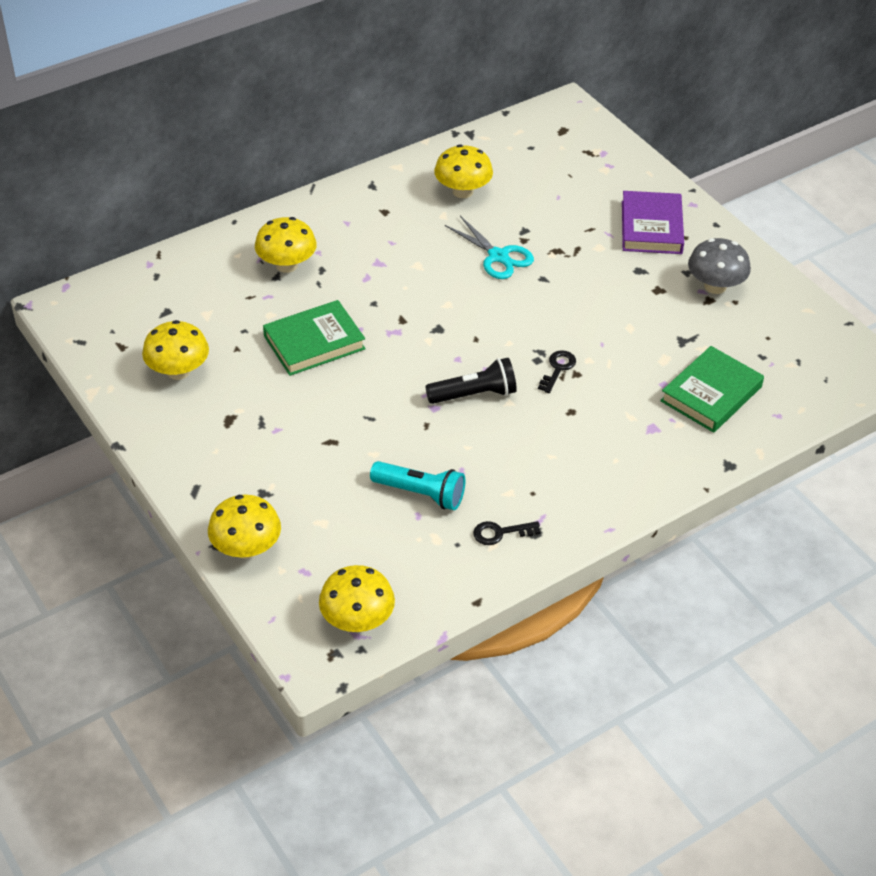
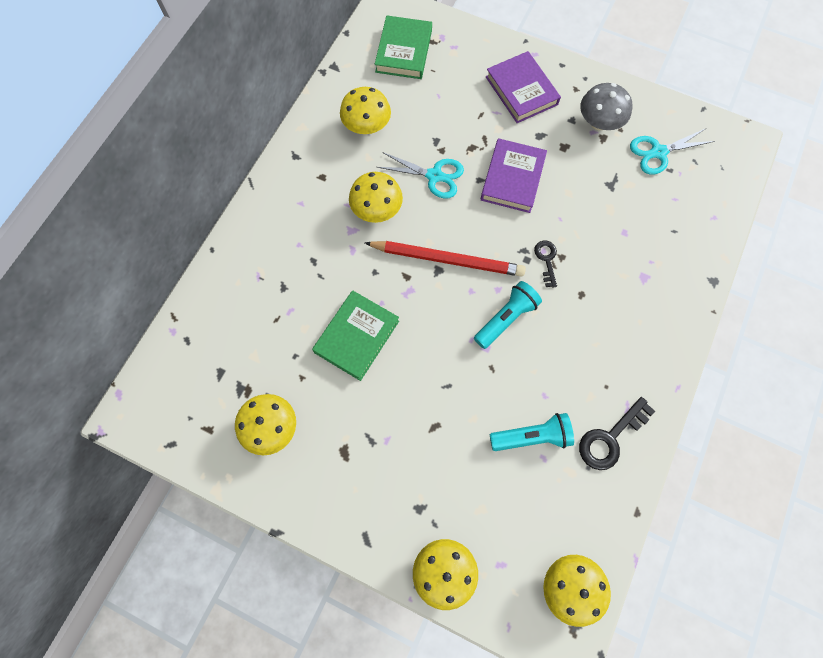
camera: 30 degrees left, 25 degrees up
(287, 265) = (283, 271): yellow mushroom -> yellow mushroom (377, 210)
(454, 324) = (447, 259): none -> red pencil
(474, 394) = (506, 318): black flashlight -> turquoise flashlight
(500, 533) = (610, 438): black key -> black key, size x1.63
(579, 291) = (512, 178): none -> purple book
(711, 394) = (660, 223): green book -> green book (403, 51)
(761, 337) = (658, 152): none -> turquoise scissors

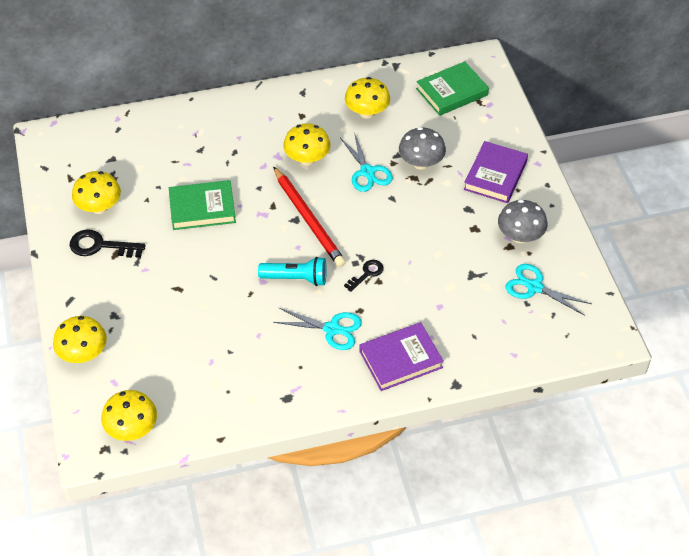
camera: 50 degrees right, 20 degrees down
(460, 130) = (421, 163): none -> grey mushroom
(512, 178) = (413, 215): purple book -> purple book (400, 359)
(532, 436) = (221, 345): turquoise flashlight -> none
(585, 331) = (332, 329): none -> turquoise scissors
(610, 438) = (262, 391): black key -> black key (100, 246)

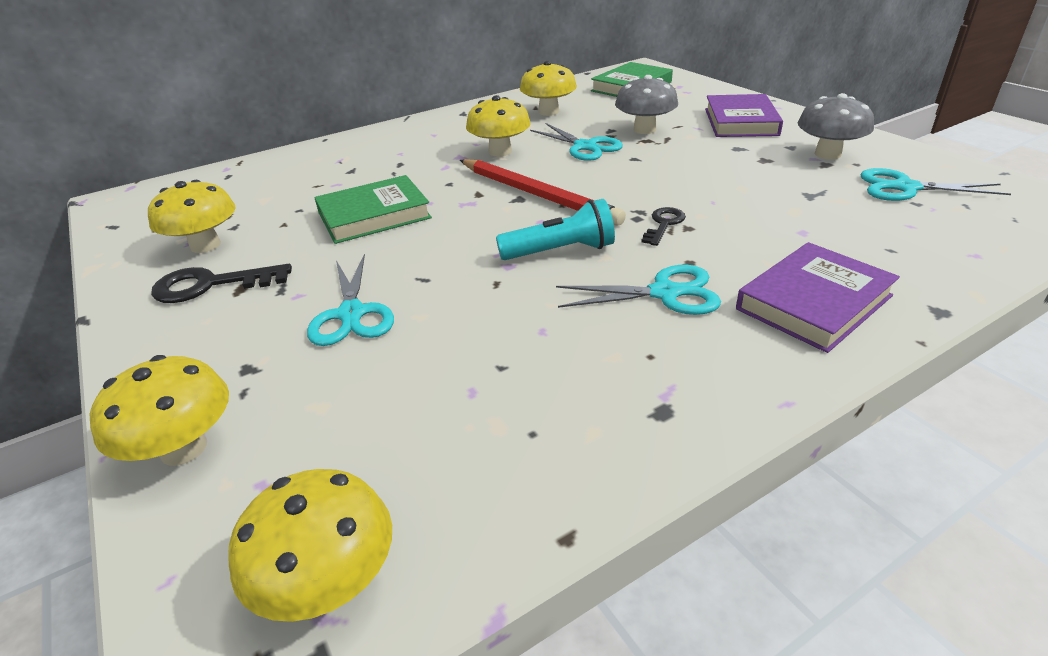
camera: 15 degrees left, 15 degrees down
(169, 293) = (352, 314): none -> turquoise scissors

